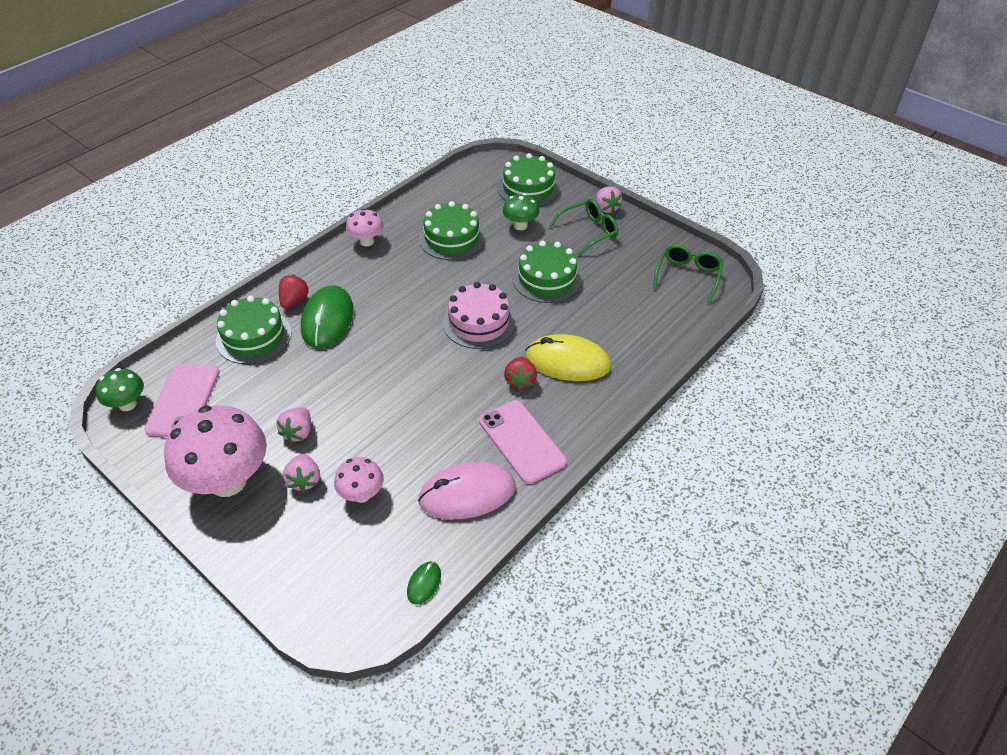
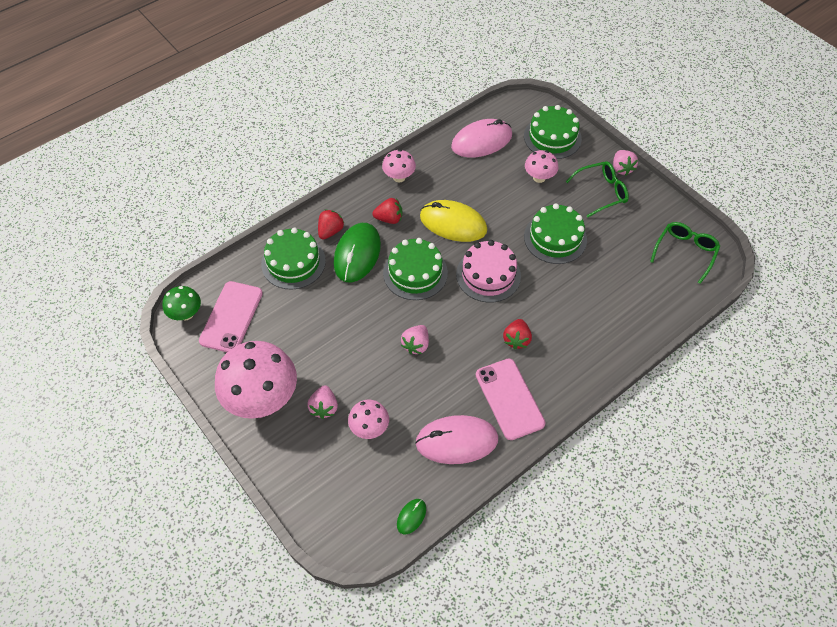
camera: 10 degrees right, 10 degrees up
(298, 432) = (323, 361): pink strawberry -> pink strawberry (416, 345)
(360, 281) = (389, 219): none -> red strawberry
(452, 238) = (475, 183): green cake -> green cake (415, 273)
(453, 199) = (481, 141): none -> pink mouse
(520, 225) = (539, 177): green mushroom -> pink mushroom
(567, 361) = (560, 326): yellow mouse -> yellow mouse (453, 223)

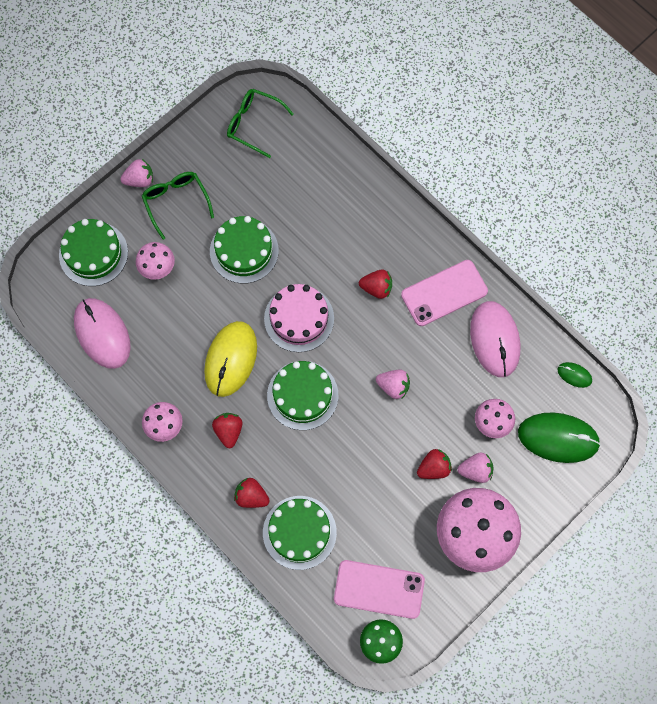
camera: 95 degrees left, 15 degrees up
(332, 371) = (434, 468): none -> red strawberry
(357, 254) = (282, 461): green mouse -> green mouse (558, 438)

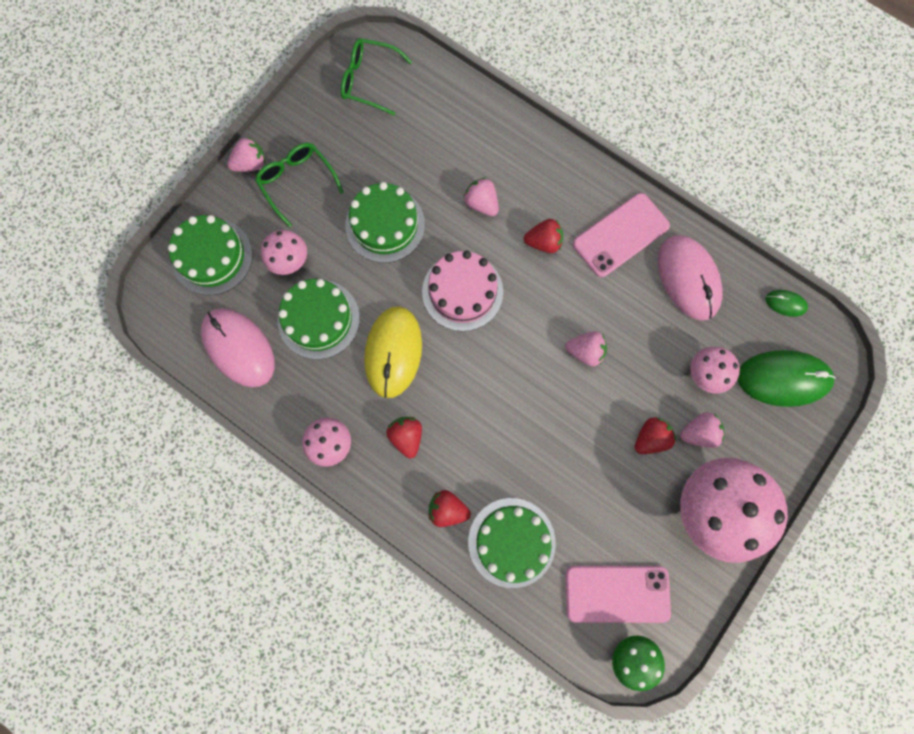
camera: 10 degrees left, 5 degrees up
(302, 395) = (484, 380): green cake -> green cake (318, 319)
(330, 246) = (481, 203): none -> pink strawberry

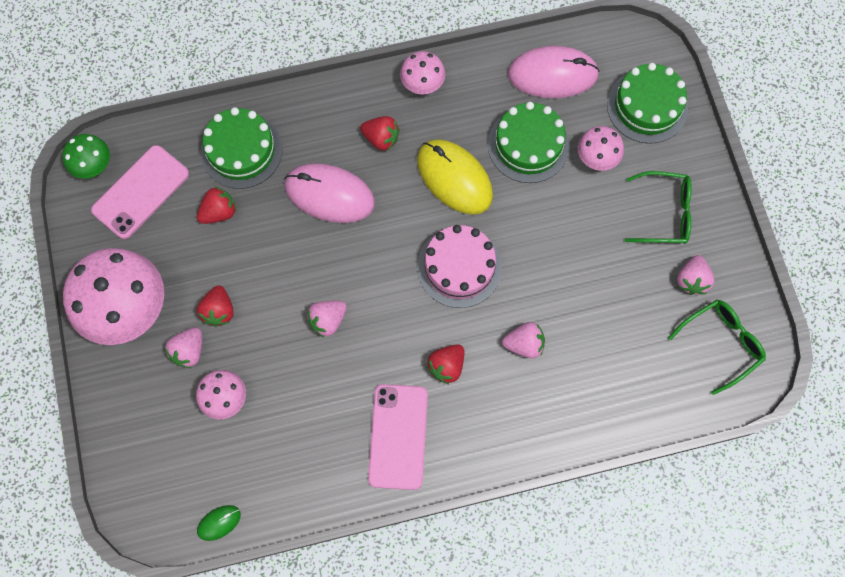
camera: 130 degrees right, 5 degrees down
(251, 164) = (711, 190): pink strawberry -> pink strawberry (691, 280)
(385, 225) = (568, 252): green cake -> none
(447, 509) = (304, 126): red strawberry -> red strawberry (219, 212)
(688, 278) = (312, 459): pink mouse -> pink mouse (329, 194)
(783, 379) = (165, 459): green mouse -> none

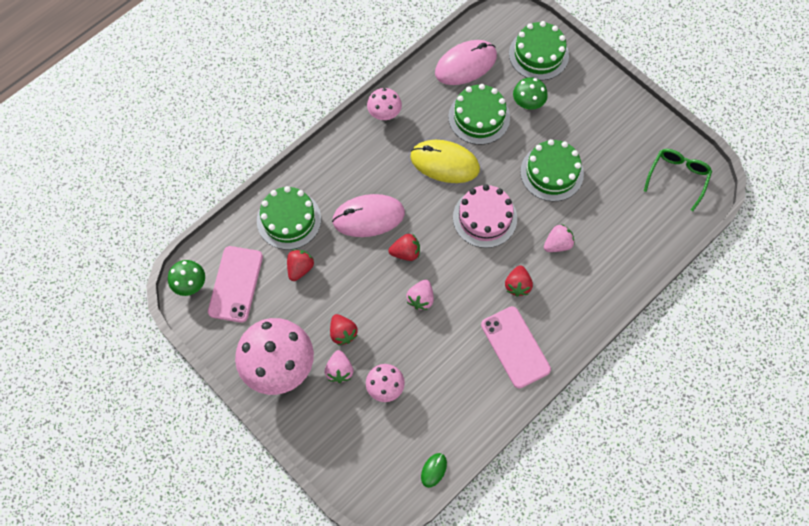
camera: 30 degrees left, 5 degrees down
(381, 138) = (379, 163): red strawberry -> red strawberry (406, 252)
(572, 256) = (552, 172): none -> green cake
(596, 158) = (528, 103): pink mushroom -> green mushroom
(664, 213) = (592, 115): green glasses -> none
(691, 280) = (635, 148): pink strawberry -> none

